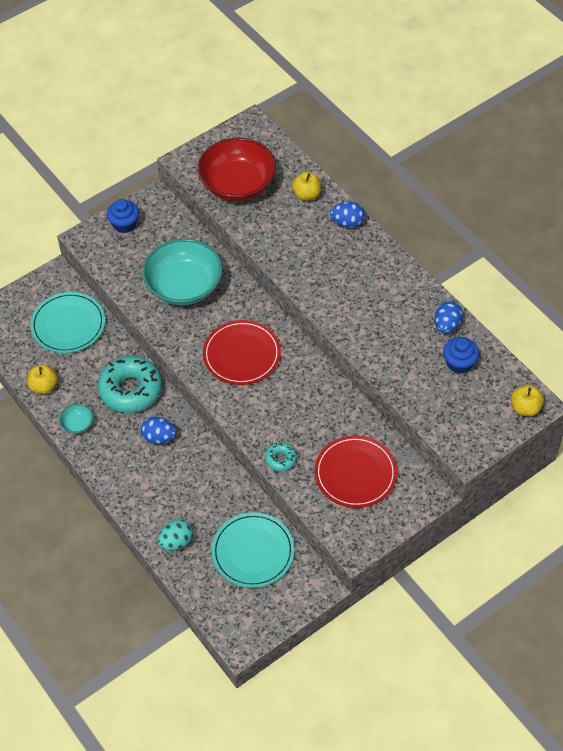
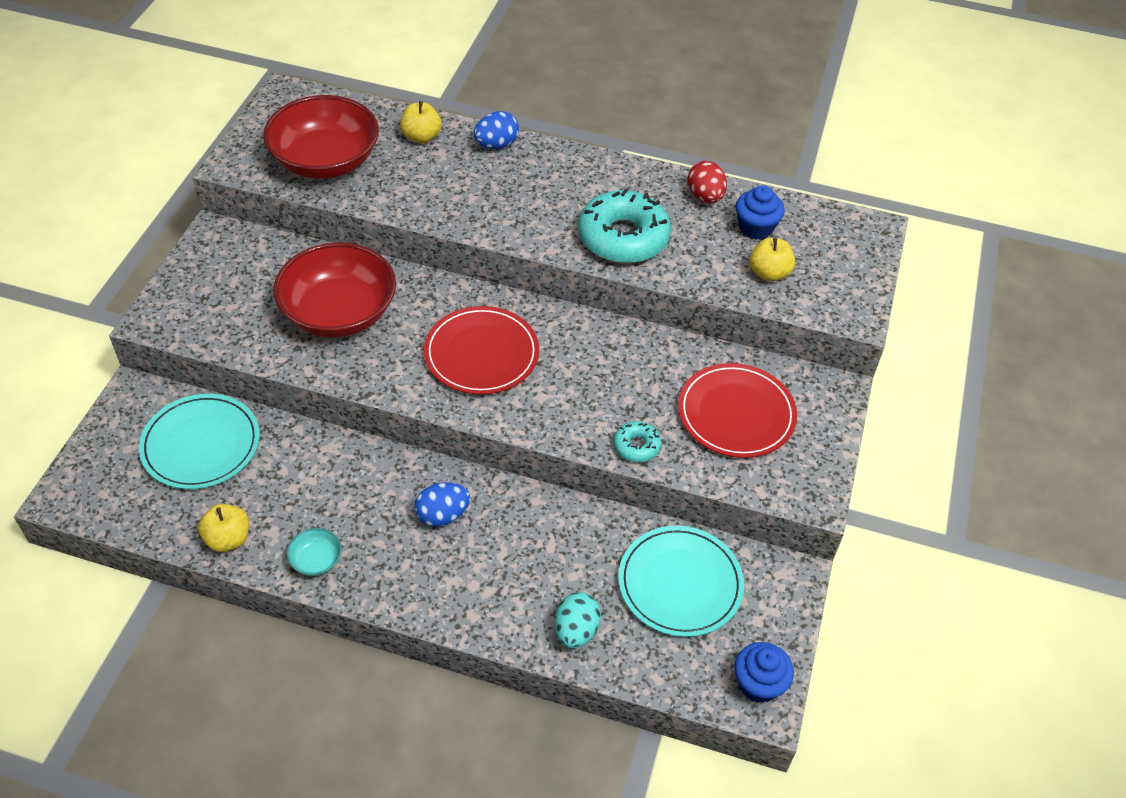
camera: 40 degrees left, 5 degrees down
(124, 224) = (197, 280): blue cupcake -> blue cupcake (758, 684)
(131, 389) = (355, 478): turquoise donut -> turquoise donut (623, 237)
(184, 286) = (339, 313): turquoise bowl -> red bowl
(447, 325) = (705, 196): blue egg -> red egg
(525, 408) = (865, 238): yellow apple -> yellow apple (769, 273)

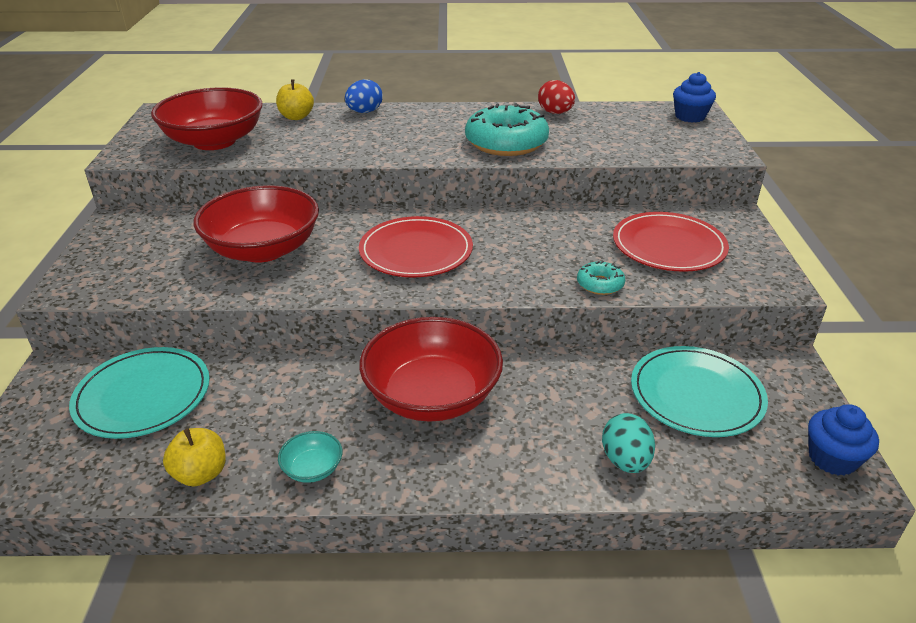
camera: 15 degrees left, 15 degrees down
(442, 515) = (432, 396): blue egg -> red bowl
(755, 227) = (608, 122): blue cupcake -> blue cupcake (690, 117)
(769, 273) = (640, 143): yellow apple -> none

